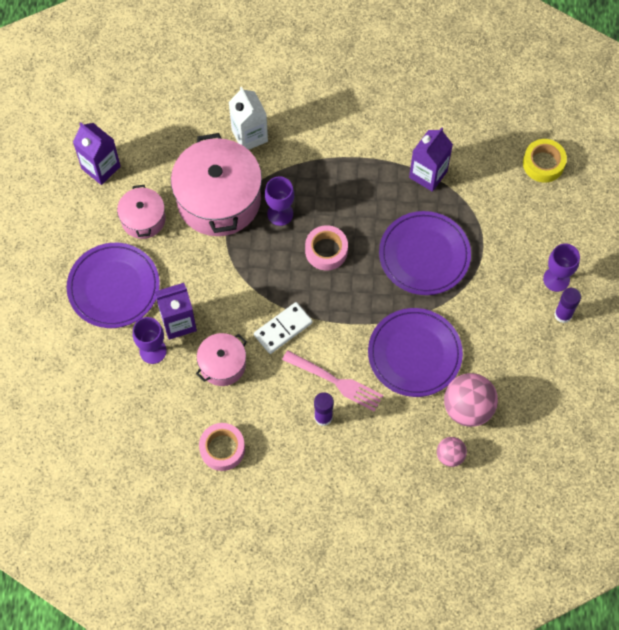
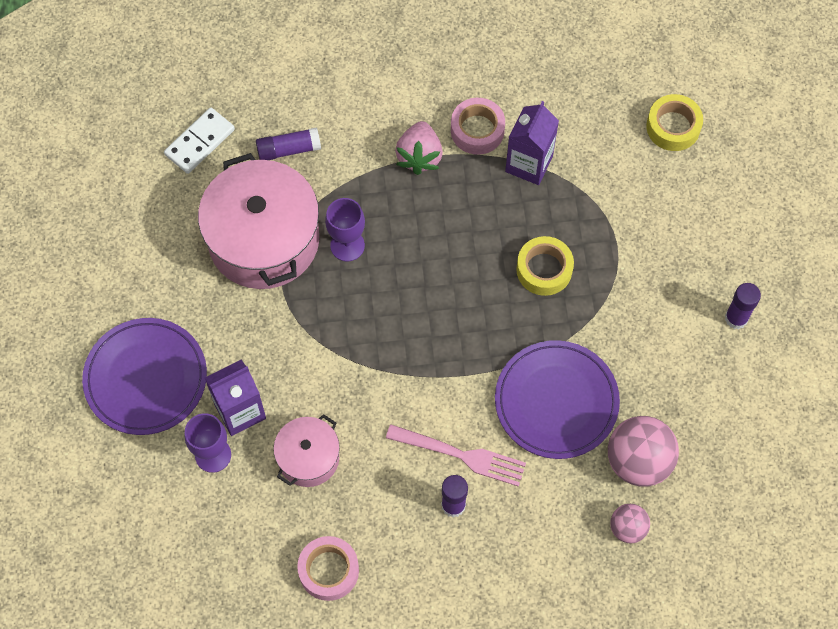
camera: 10 degrees left, 0 degrees up
(101, 167) = (101, 222): purple carton -> none
(143, 219) = (169, 281): pink pot -> none
(249, 136) = (289, 150): white carton -> purple glue stick
(283, 329) = (379, 397): white domino -> white domino (199, 142)
(326, 251) = (416, 284): pink tape -> pink tape (477, 130)
(346, 156) = (419, 156): none -> pink strawberry
(424, 255) = (544, 269): purple plate -> yellow tape
(556, 279) = (718, 273): purple goblet -> none

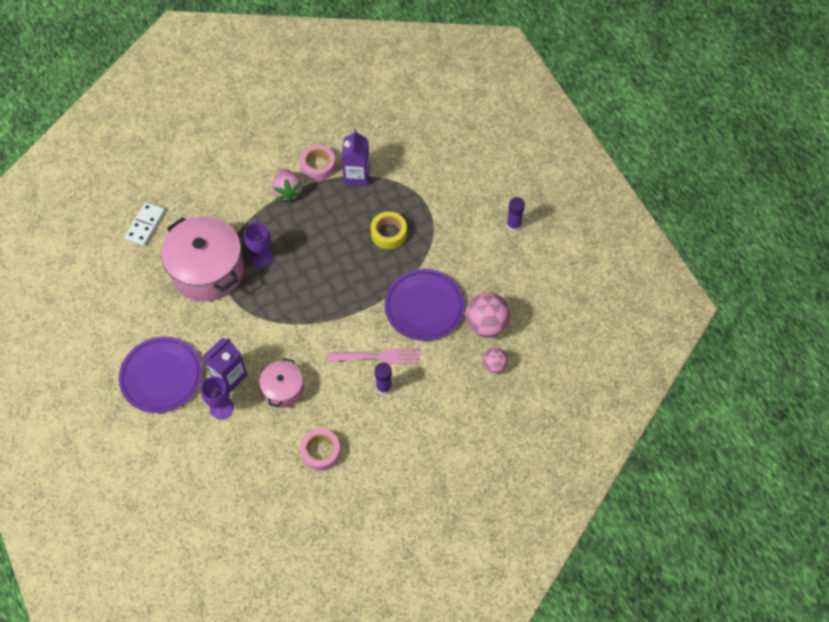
camera: 20 degrees left, 5 degrees down
(289, 150) = (204, 212): purple glue stick -> none
(673, 127) = (436, 129): yellow tape -> none

